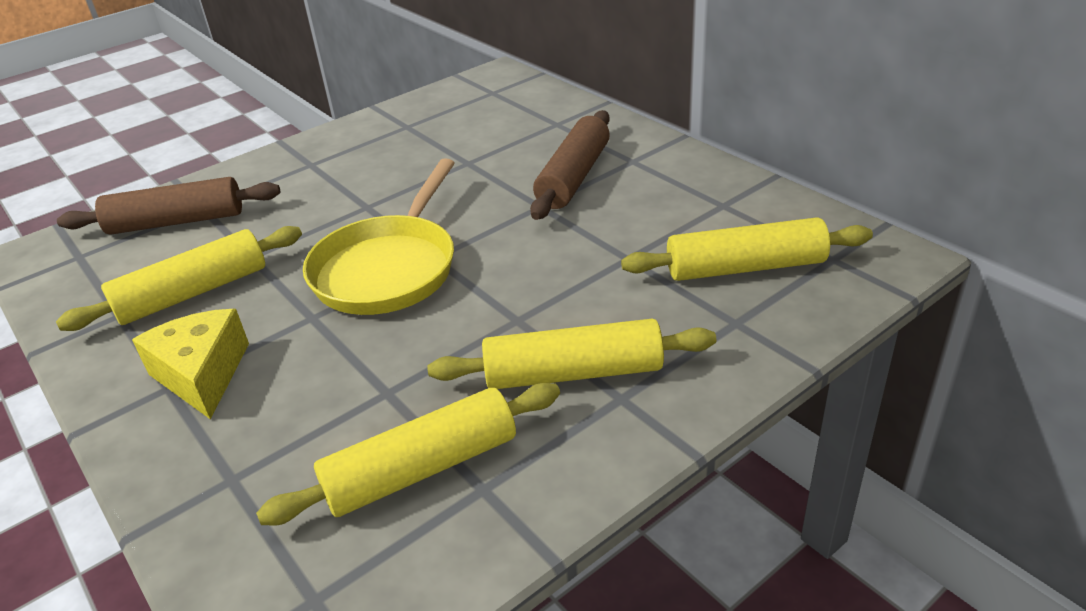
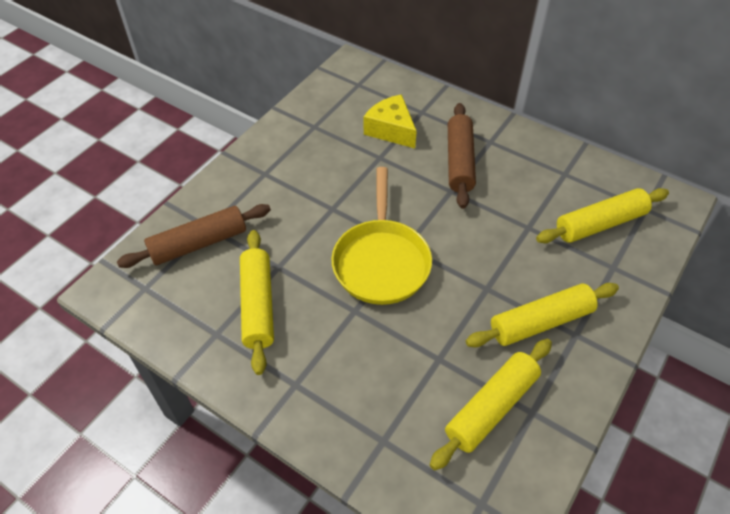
camera: 20 degrees left, 15 degrees up
(193, 293) = (258, 305): yellow rolling pin -> yellow rolling pin turned 45 degrees counterclockwise
(202, 374) = (312, 370): yellow cheese -> yellow cheese (391, 130)

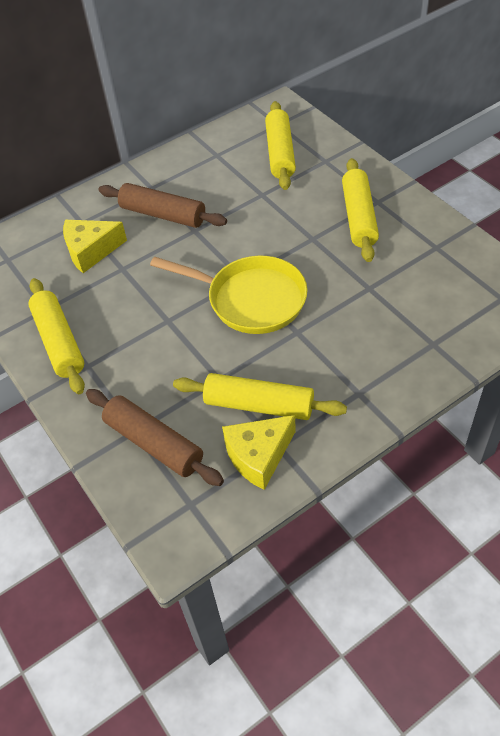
camera: 65 degrees left, 0 degrees up
(199, 244) = (154, 443): brown rolling pin -> brown rolling pin turned 45 degrees counterclockwise
(202, 321) = (258, 456): none -> yellow cheese
(491, 407) = (425, 269): yellow rolling pin -> yellow rolling pin (59, 342)

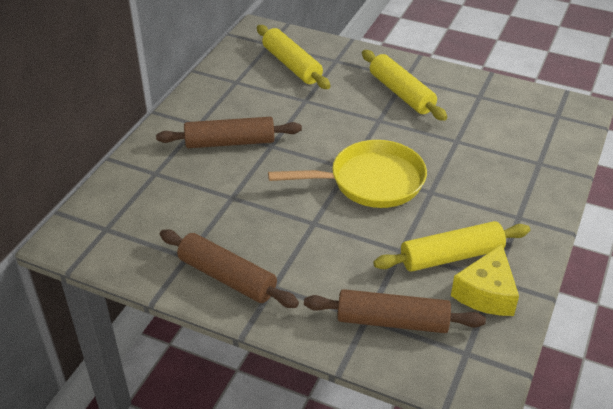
camera: 35 degrees left, 10 degrees down
(59, 342) = (227, 277): yellow rolling pin -> brown rolling pin
(91, 251) = (187, 193): yellow cheese -> none

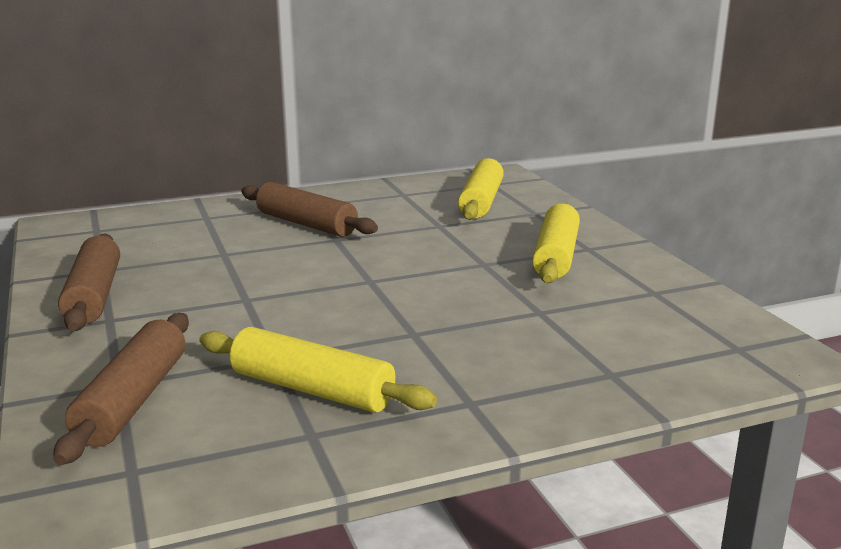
camera: 45 degrees right, 20 degrees down
(370, 181) = (368, 298): yellow pan -> none
(392, 321) = (133, 400): brown rolling pin -> brown rolling pin turned 45 degrees clockwise
(486, 293) = (274, 439): yellow cheese -> none

